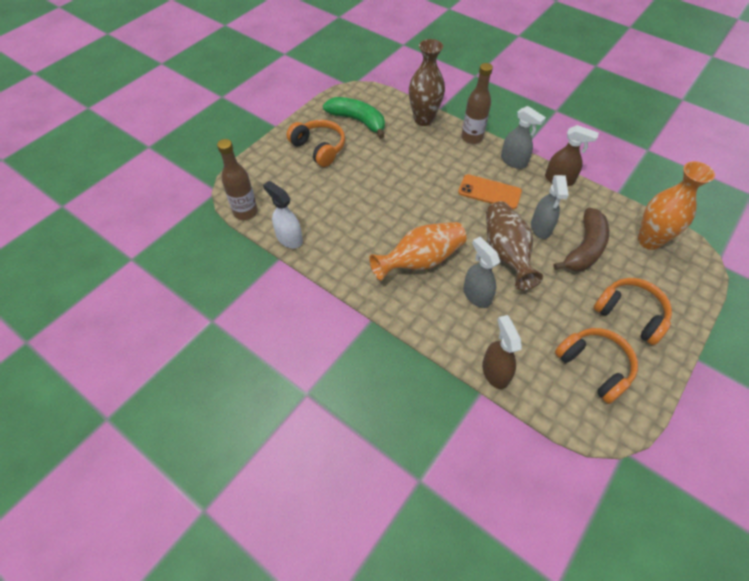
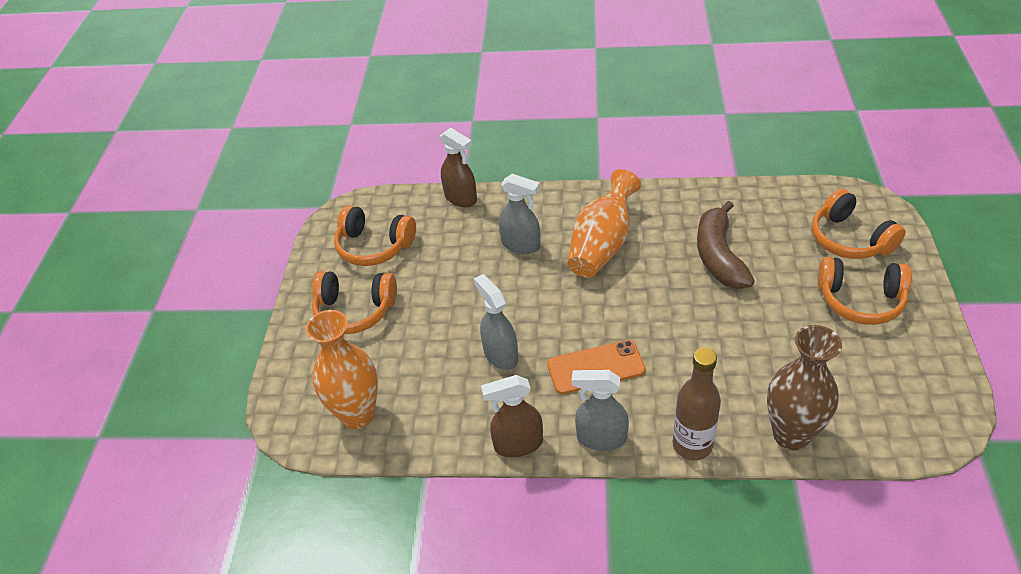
camera: 150 degrees right, 10 degrees down
(245, 212) = (825, 190): brown bottle -> none
(278, 177) = (849, 239): none -> orange headphones
(289, 238) = (750, 193): white spray bottle -> none
(358, 121) = (873, 372): green banana -> none
(506, 253) = (520, 301): brown vase -> none
(584, 248) = (434, 358): brown banana -> brown banana (718, 256)

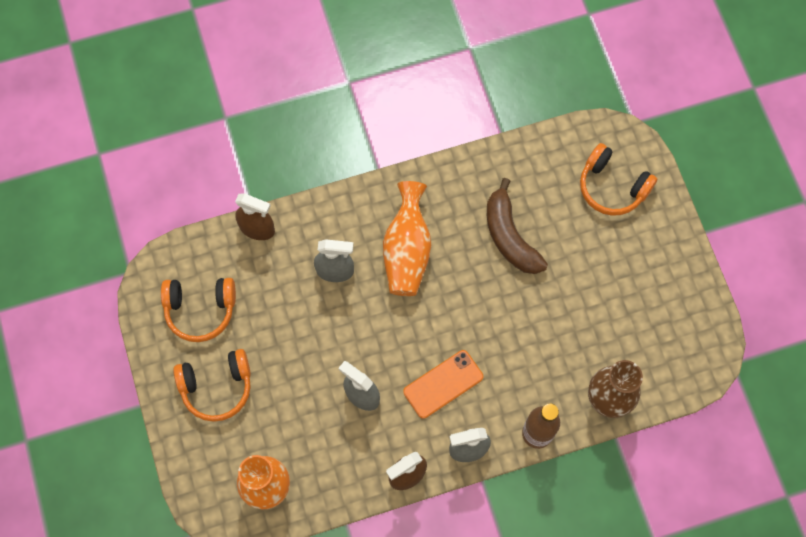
camera: 25 degrees left, 25 degrees up
(860, 300) = (632, 253): orange headphones -> none

